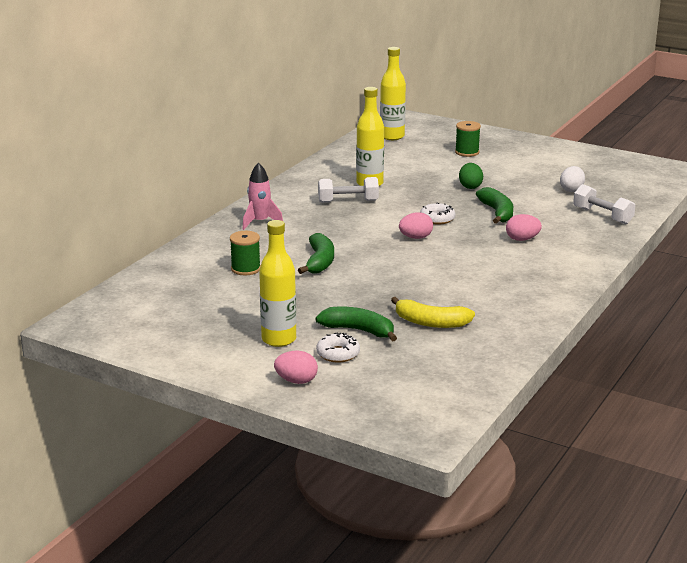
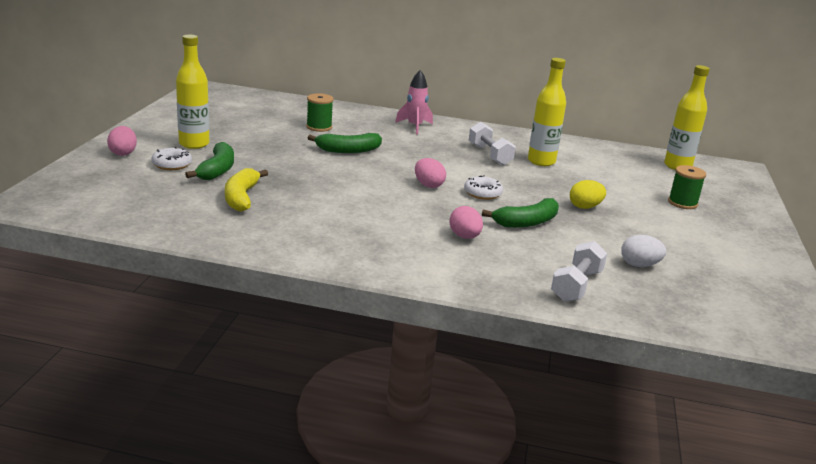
camera: 70 degrees right, 0 degrees up
(470, 186) = (585, 207): green egg -> yellow egg

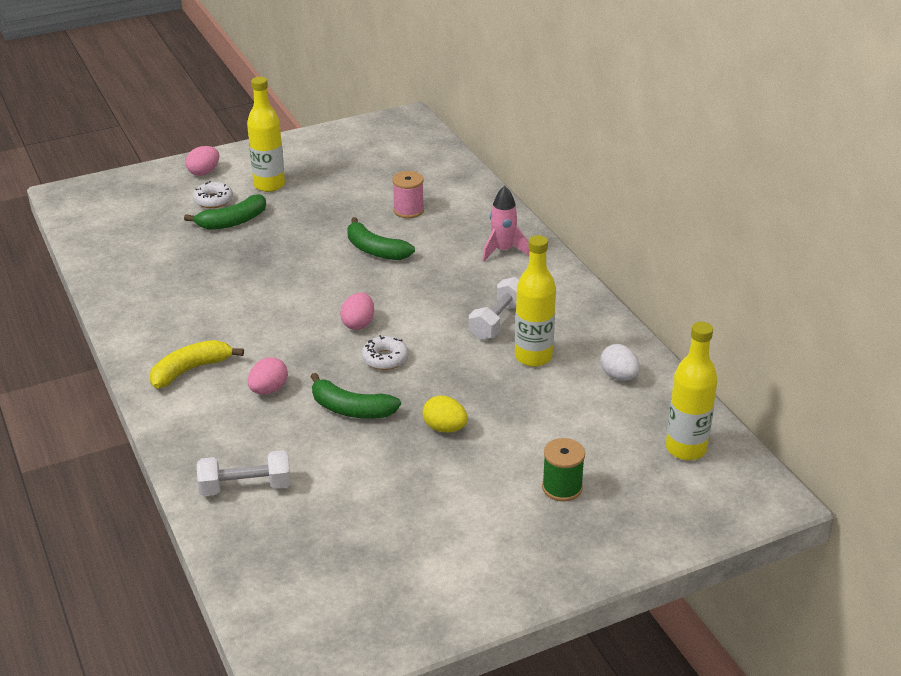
camera: 55 degrees right, 10 degrees up
(241, 197) = (195, 258): yellow banana -> yellow banana (190, 370)
(319, 127) = (408, 210): green spool -> pink spool
(639, 265) = (342, 509): white egg -> white egg (619, 376)

